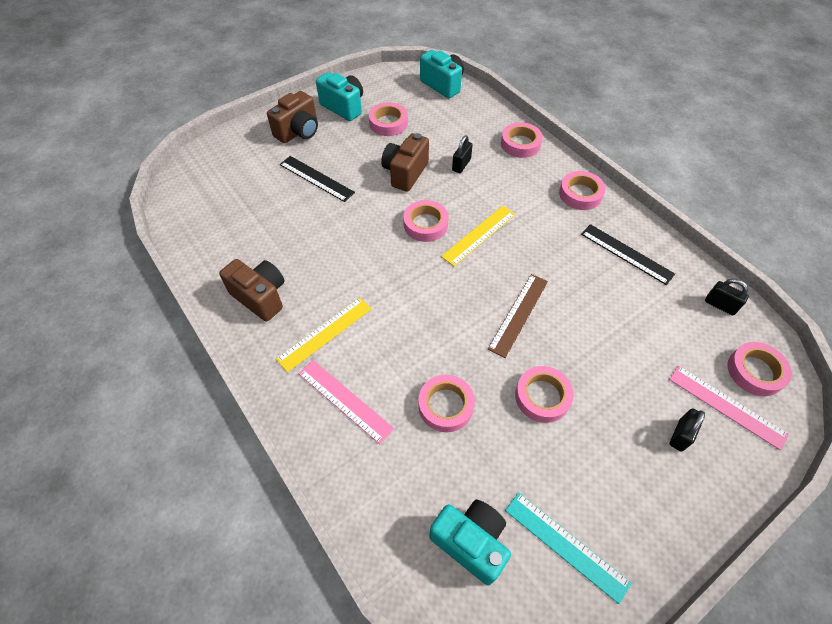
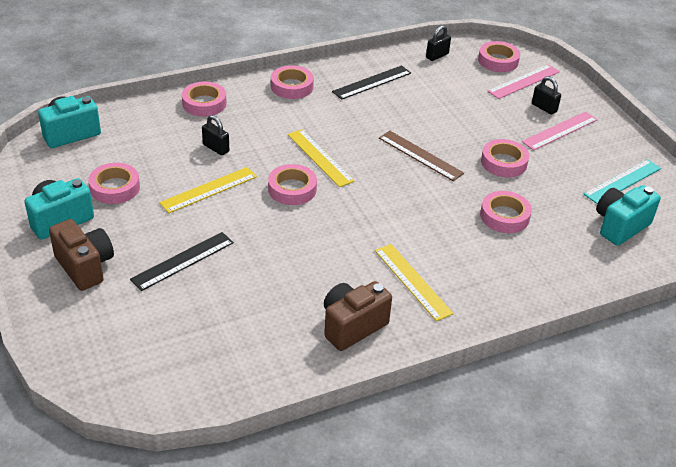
camera: 80 degrees left, 15 degrees down
(345, 400) = (490, 277): pink ruler -> pink ruler (559, 130)
(405, 173) = (208, 189): brown camera -> yellow ruler

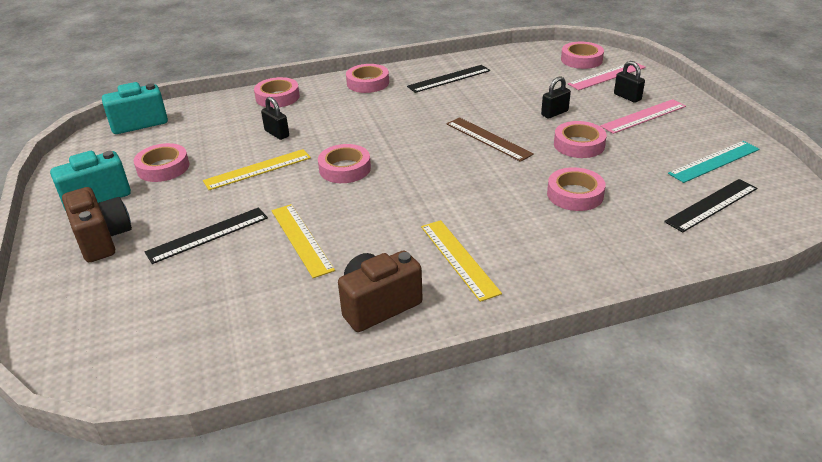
camera: 10 degrees right, 5 degrees down
(320, 157) = (381, 141): yellow ruler -> yellow ruler (301, 239)
(437, 56) = (519, 57): black padlock -> black padlock (554, 113)
(620, 226) = (711, 205): turquoise camera -> black ruler

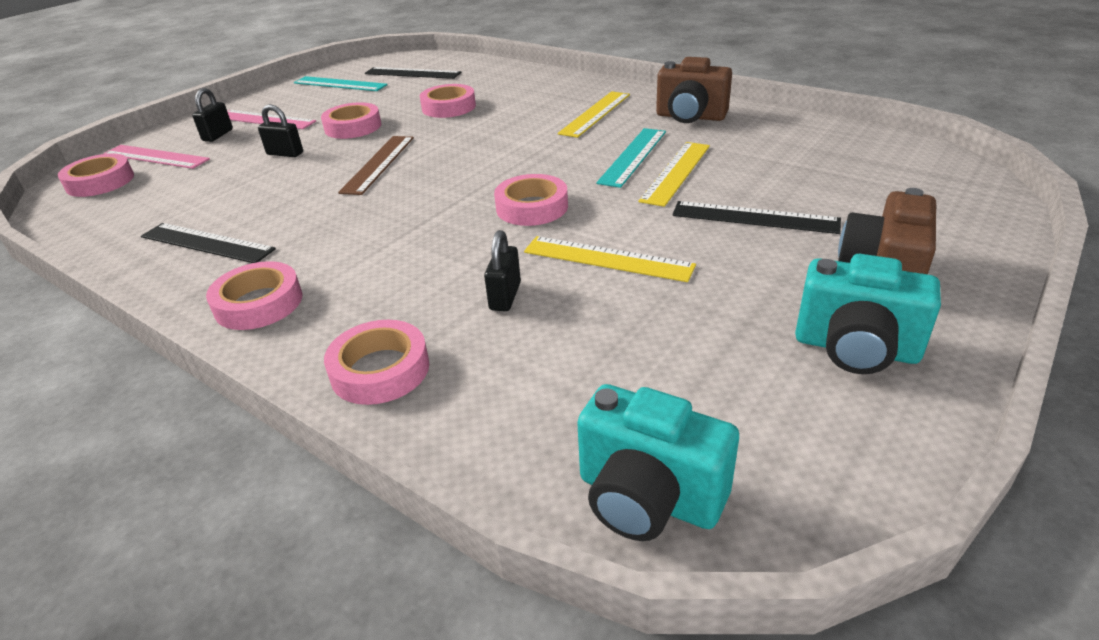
camera: 125 degrees left, 0 degrees up
(163, 168) = (714, 339): pink tape -> none
(352, 235) = (632, 156): none -> turquoise ruler

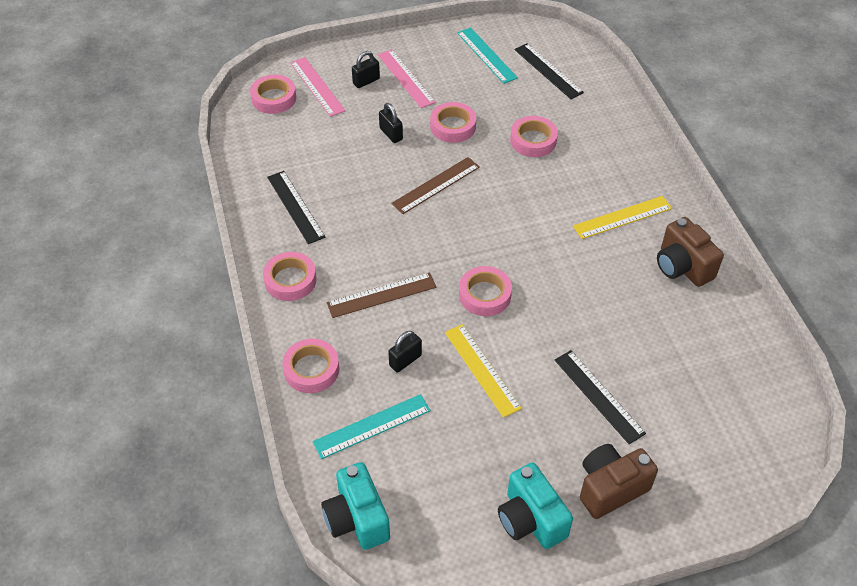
camera: 35 degrees right, 15 degrees up
(407, 260) = (382, 295): none -> brown ruler
(632, 156) = (594, 285): turquoise ruler -> turquoise ruler (372, 426)
(676, 172) = (602, 322): yellow ruler -> none

